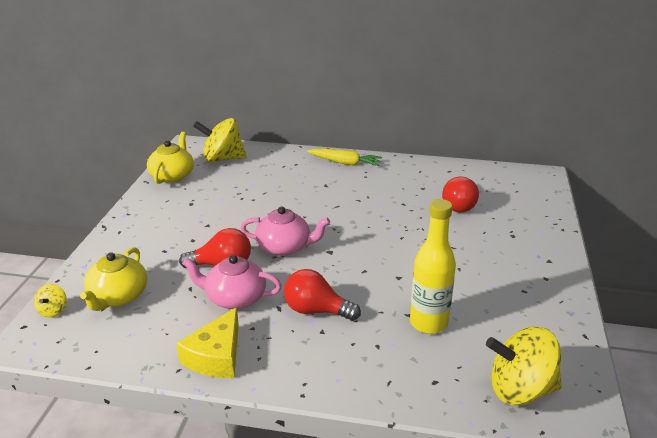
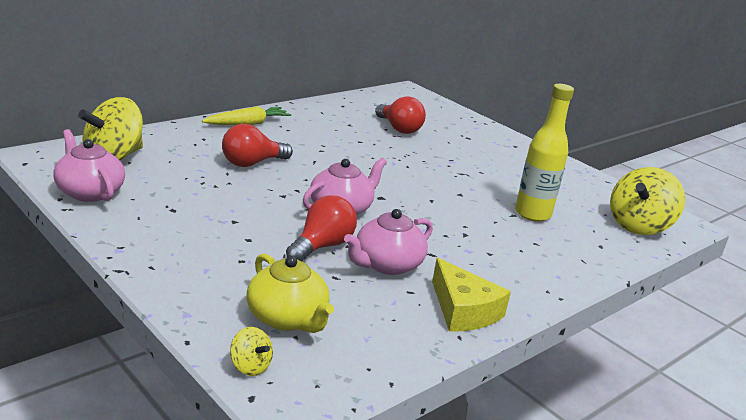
camera: 55 degrees left, 5 degrees down
(172, 176) = (89, 192): yellow teapot -> pink teapot
(316, 310) = (458, 242): red light bulb -> red light bulb (252, 163)

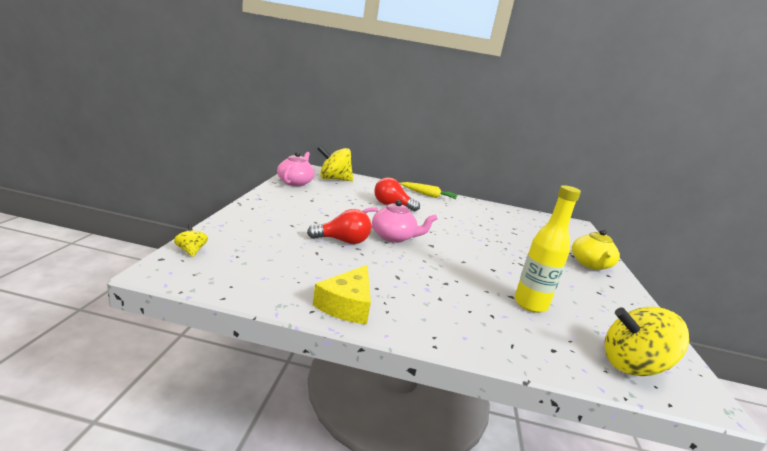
camera: 50 degrees right, 5 degrees down
(250, 366) = (191, 251): yellow spinning top -> yellow spinning top turned 150 degrees clockwise
(287, 318) = (252, 249): yellow teapot -> yellow teapot (590, 264)
(387, 264) = (357, 264): pink teapot -> none
(399, 129) = (523, 232): red light bulb -> none

